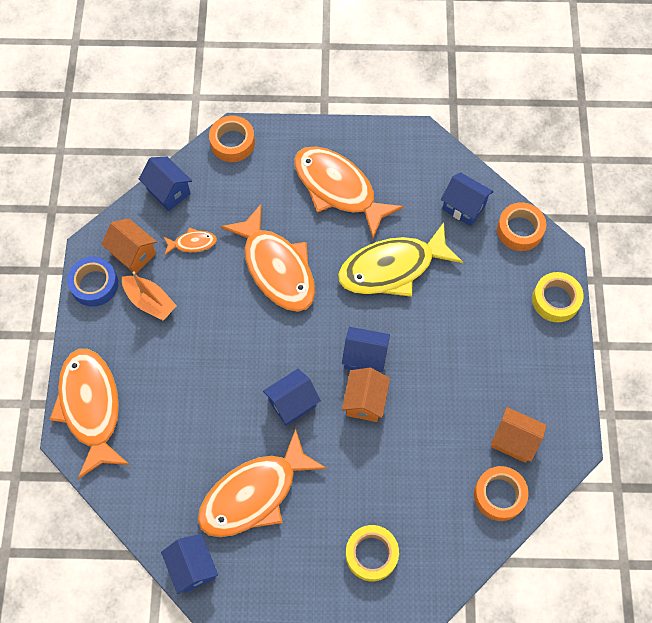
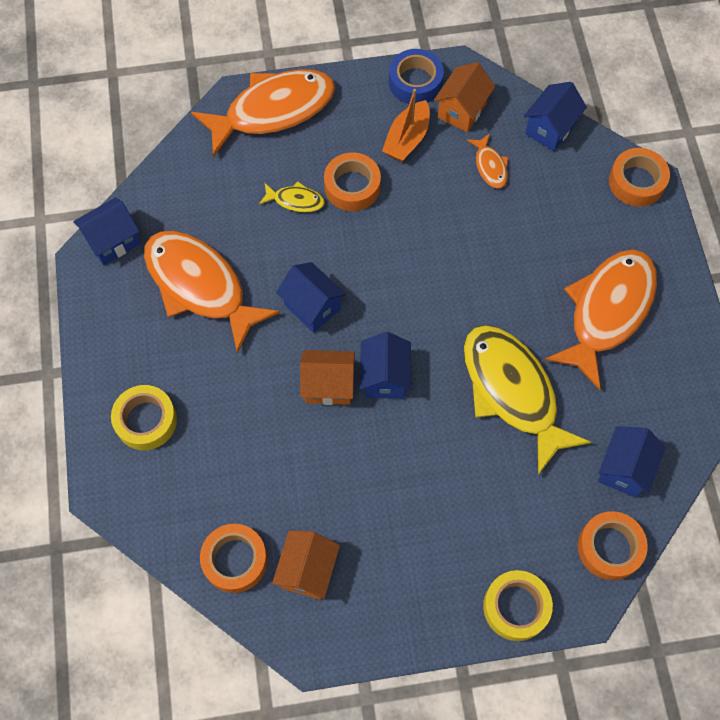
camera: 80 degrees right, 0 degrees up
(185, 353) = (352, 186): none -> orange tape
(188, 402) = (295, 200): none -> yellow fish
(276, 268) = (480, 260): orange fish -> none

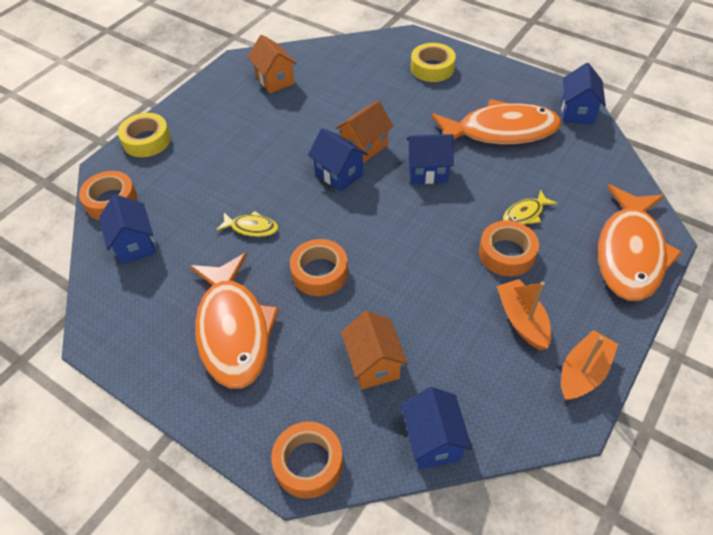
camera: 135 degrees right, 15 degrees down
(235, 560) = (315, 60): orange tape -> orange tape (319, 272)
(415, 82) = (583, 373): blue tape -> orange boat
(462, 111) = (518, 384): orange house -> orange house (373, 364)
(490, 166) = (439, 358): orange fish -> none
(512, 391) = (251, 228): yellow fish -> yellow fish, size x0.44

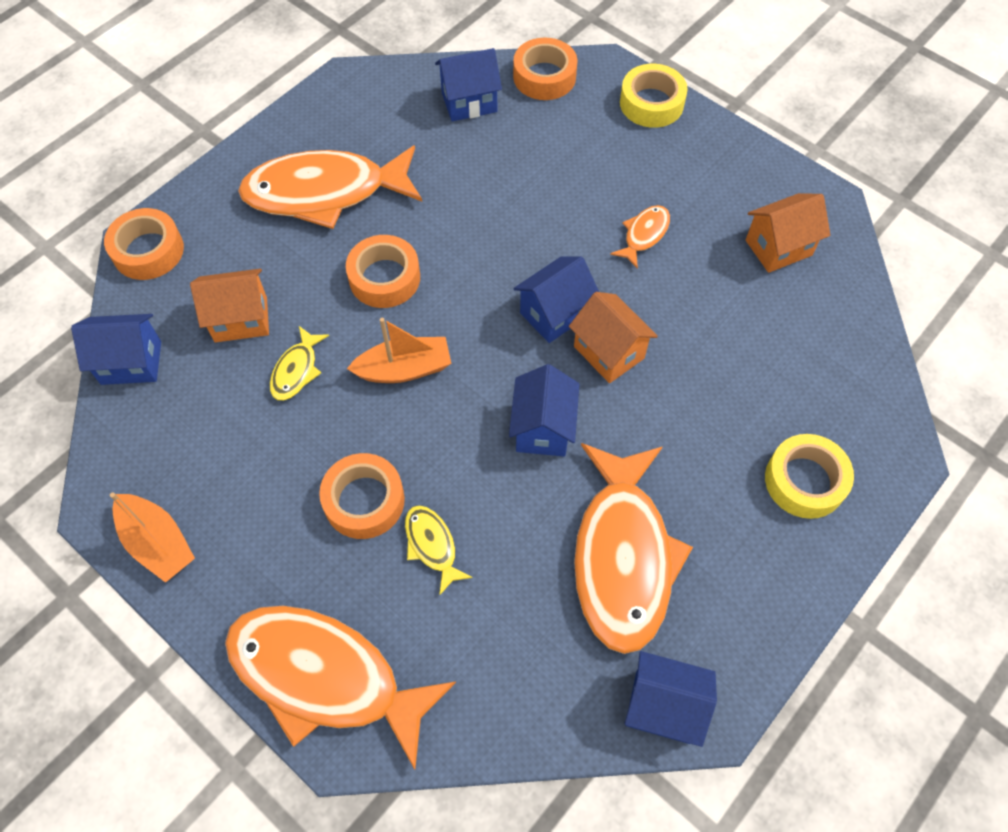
camera: 95 degrees right, 10 degrees up
(251, 228) = (473, 212): yellow fish -> yellow fish (296, 370)
(268, 137) = (644, 235): none -> orange fish
(522, 320) = (252, 492): orange boat -> orange boat (404, 369)

